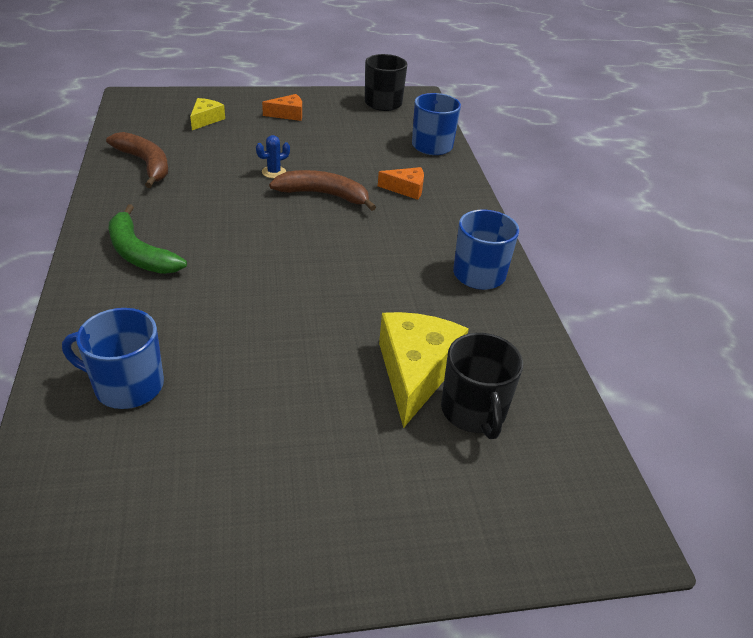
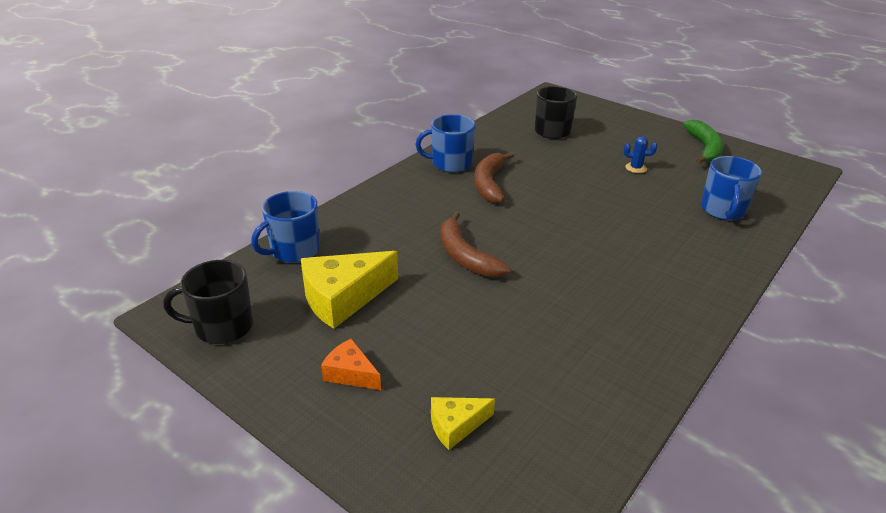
camera: 130 degrees left, 5 degrees down
(127, 385) = (723, 210): blue mug -> blue mug turned 45 degrees clockwise
(139, 253) = (668, 283): green banana -> green banana (704, 148)
(145, 164) = (595, 384): brown banana -> brown banana (489, 183)
(274, 172) = (476, 300): blue cactus -> blue cactus (636, 168)
(406, 189) = (394, 227): orange cheese -> none
(415, 372) = (559, 150): yellow cheese -> yellow cheese (343, 298)

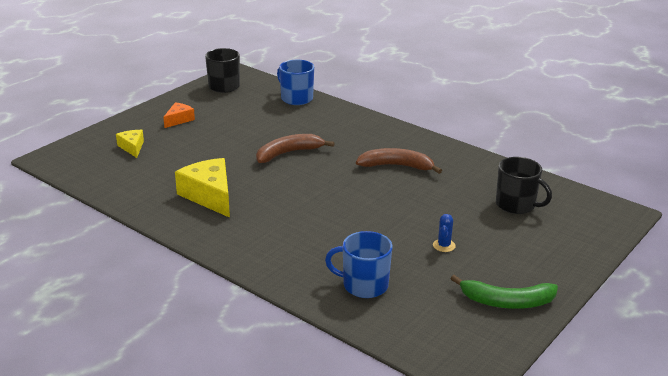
camera: 90 degrees right, 5 degrees down
(343, 298) = (245, 115): yellow cheese -> yellow cheese (209, 196)
(450, 163) = (428, 150): blue mug -> none

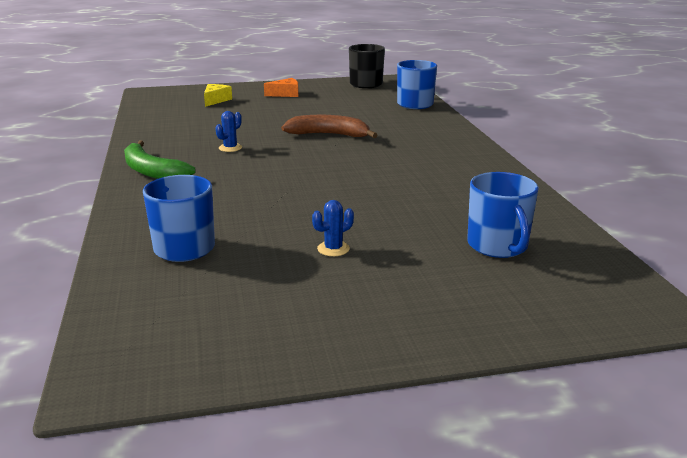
camera: 40 degrees right, 5 degrees down
(209, 196) = (203, 142): yellow cheese -> none
(241, 193) = (230, 148): none -> blue cactus
(397, 166) = (416, 172): brown banana -> none
(506, 302) = (297, 330): green banana -> green banana (151, 171)
(516, 205) = (498, 246): black mug -> blue mug

